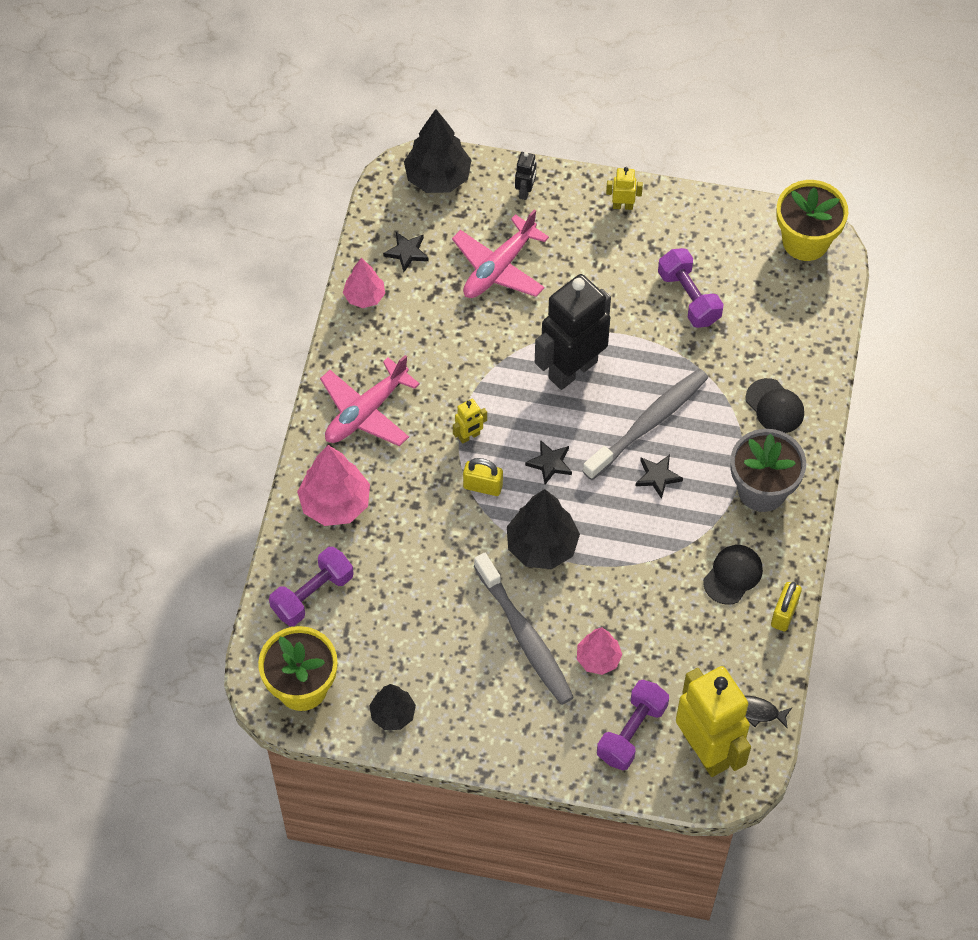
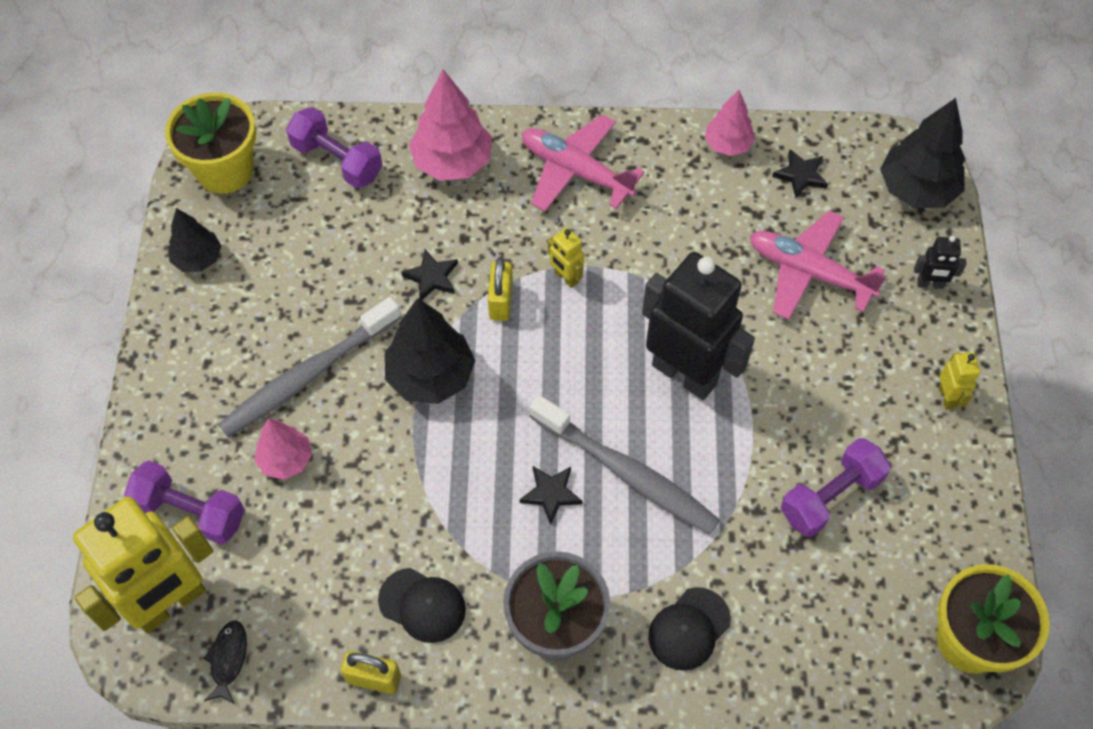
camera: 80 degrees right, 0 degrees up
(550, 463) = (546, 368): black star -> black star (432, 277)

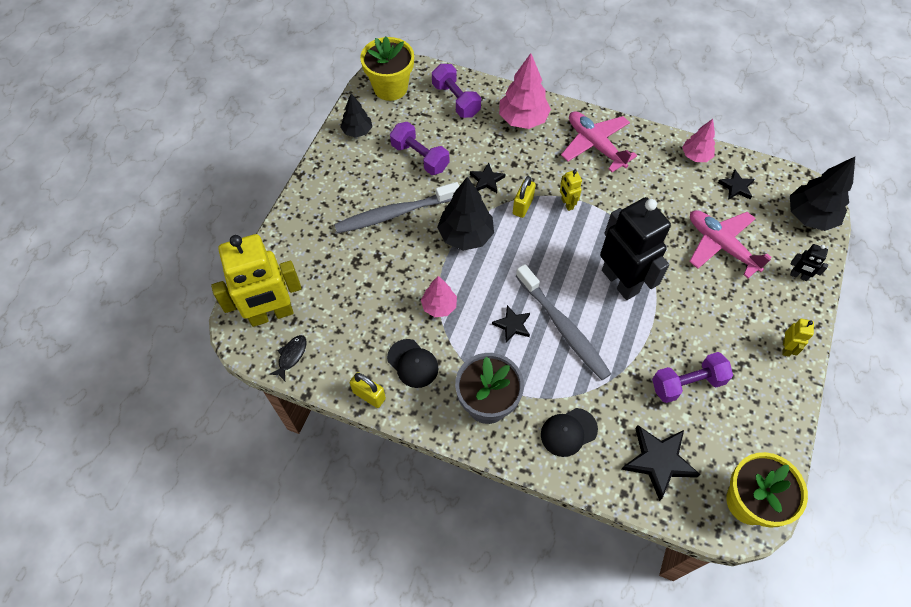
camera: 20 degrees right, 0 degrees up
(190, 511) = (301, 267): purple dumbbell -> purple dumbbell (420, 157)
(286, 460) = (365, 256): pink tree -> pink tree (439, 306)
(829, 626) = (658, 461): none -> black star

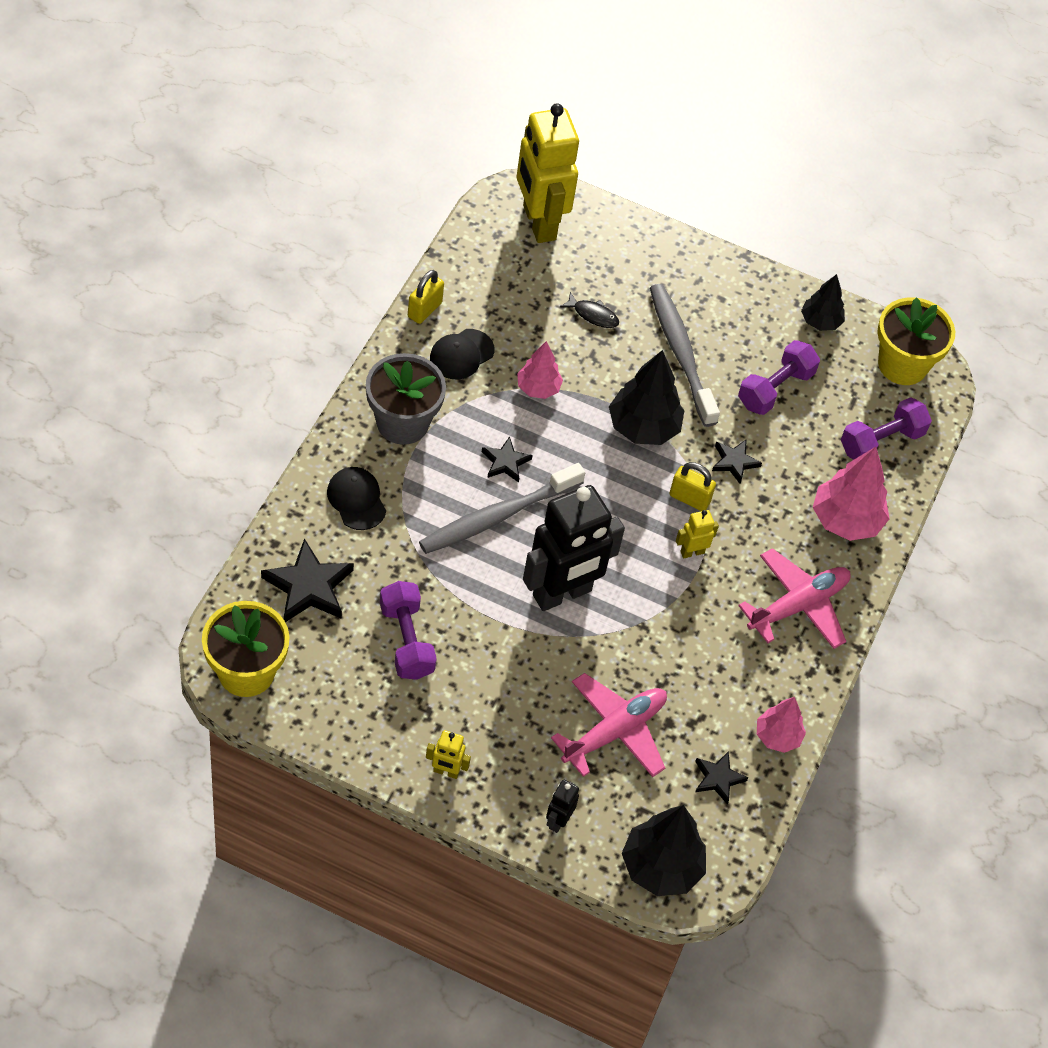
camera: 85 degrees right, 5 degrees down
(291, 356) = (481, 240): black fish -> black fish (593, 315)

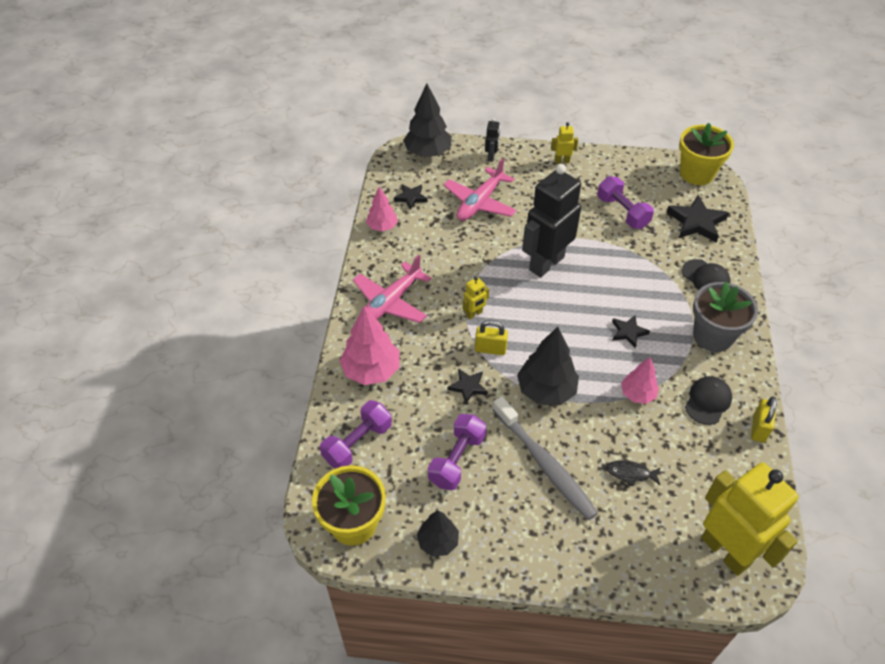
camera: 170 degrees right, 5 degrees down
(497, 517) = (612, 295): grey toothbrush -> none

